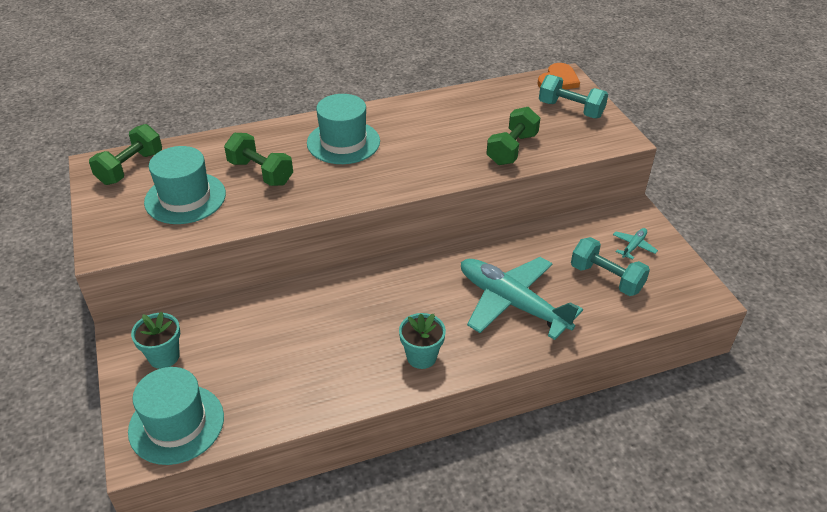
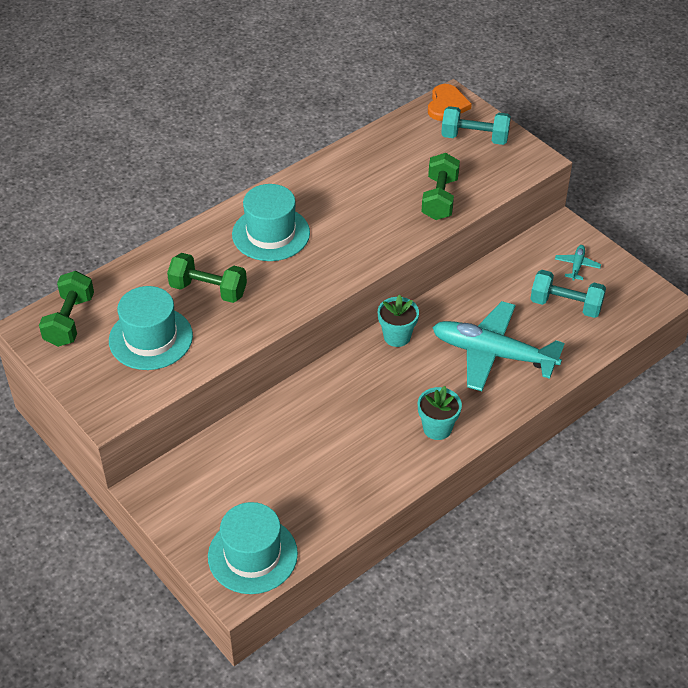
camera: 20 degrees left, 5 degrees up
(164, 356) = (200, 500): turquoise flower pot -> turquoise flower pot (397, 336)

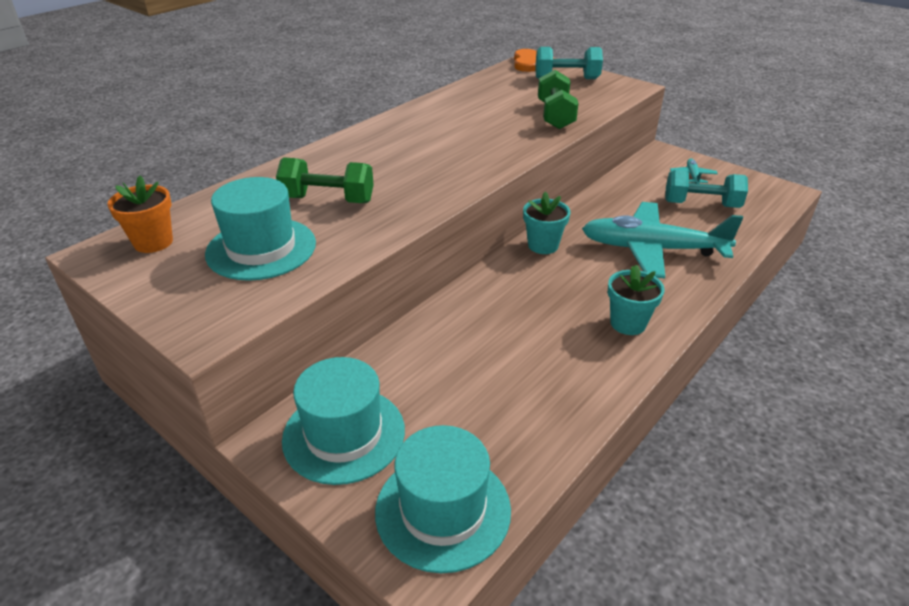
camera: 10 degrees left, 10 degrees down
(70, 321) = (153, 242): green dumbbell -> orange flower pot
(271, 234) = (389, 152): turquoise hat -> turquoise hat (344, 434)

